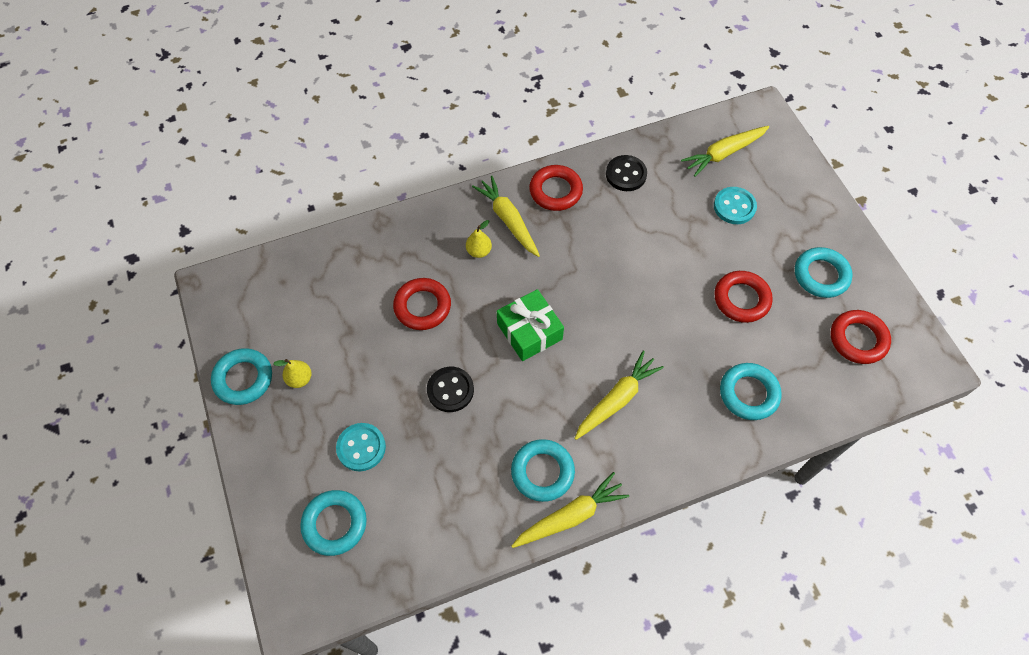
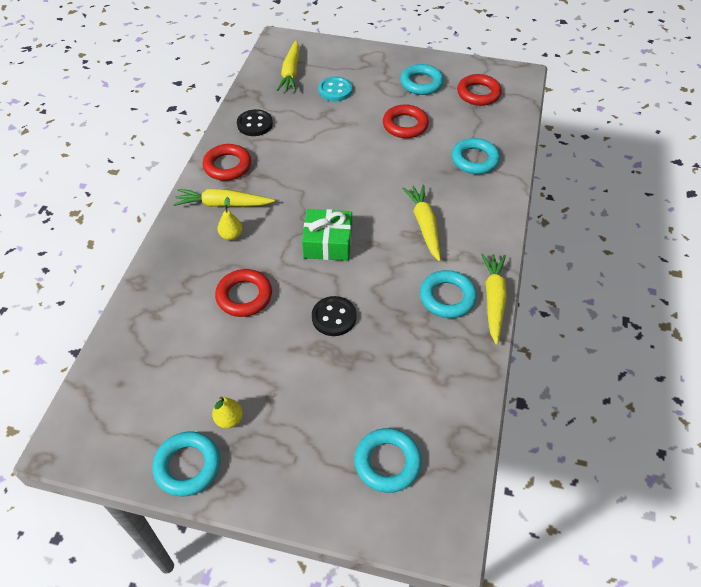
camera: 55 degrees left, 10 degrees down
(361, 447) = (333, 406): turquoise button -> none

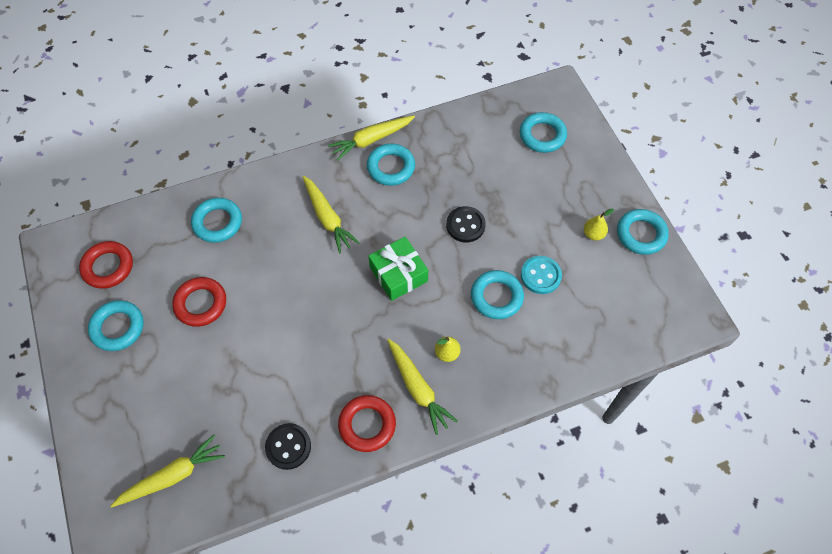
camera: 125 degrees left, 10 degrees up
(244, 296) = (496, 297): red ring -> turquoise ring
(335, 90) = (180, 405): turquoise button -> turquoise button (540, 276)
(424, 225) = (327, 218): yellow carrot -> yellow carrot turned 75 degrees counterclockwise

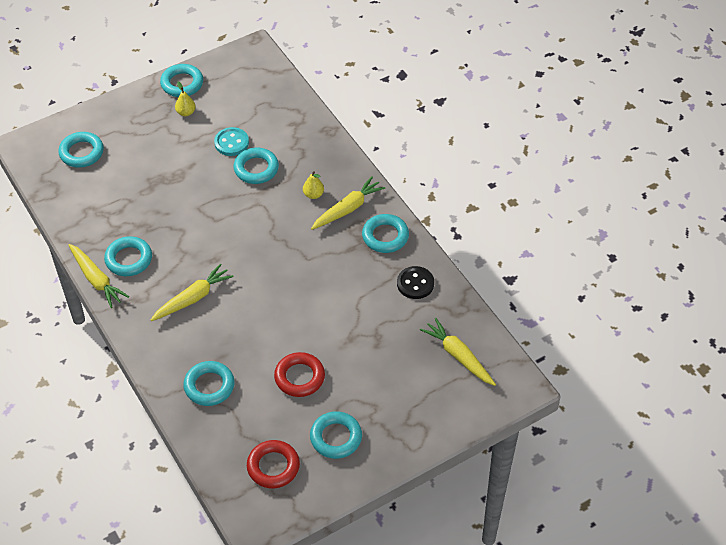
camera: 100 degrees left, 10 degrees down
(367, 425) = (385, 236): red ring -> turquoise ring
(398, 274) = (245, 236): green gift -> none
(465, 225) = (188, 196): black button -> none

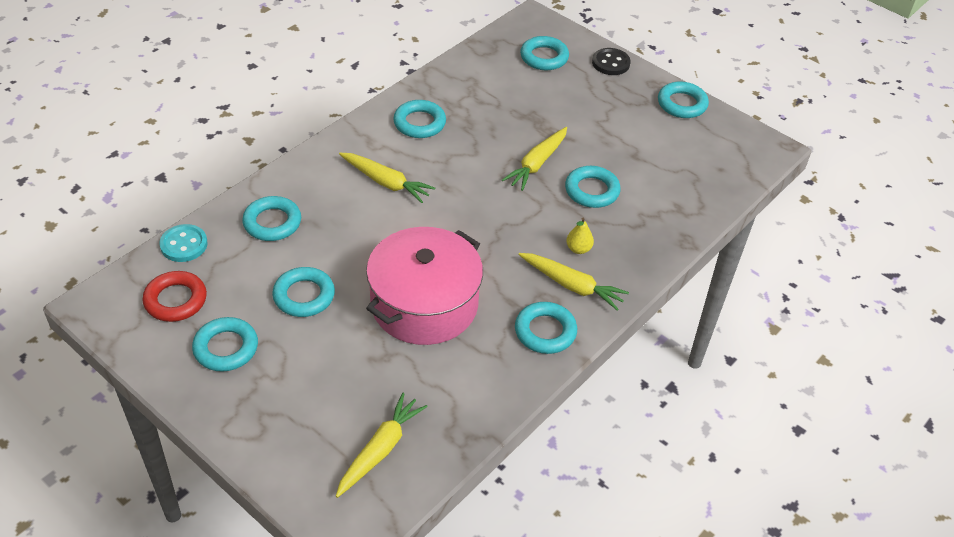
camera: 70 degrees right, 5 degrees down
(96, 280) = (384, 107): yellow carrot -> yellow carrot (537, 164)
(186, 112) = (642, 116): yellow pear -> none
(231, 143) = (619, 162): turquoise button -> turquoise button (184, 245)
(299, 377) = (304, 296): red ring -> turquoise ring
(335, 301) = (424, 304): none -> pink pot
(415, 284) = (482, 378): black button -> black button (610, 63)

